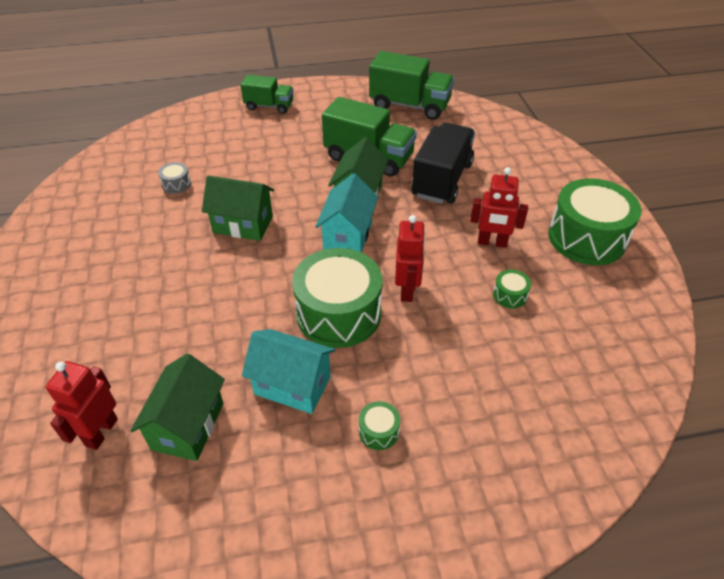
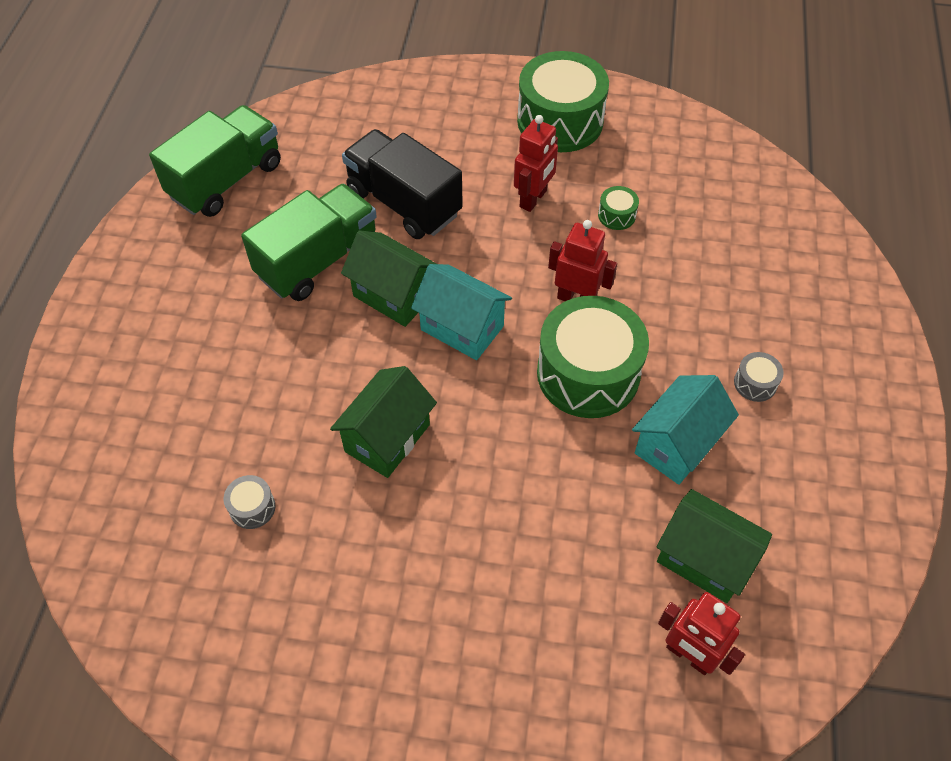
camera: 70 degrees left, 10 degrees up
(269, 106) = (117, 344): green truck -> none
(379, 431) = (755, 383): green drum -> grey drum

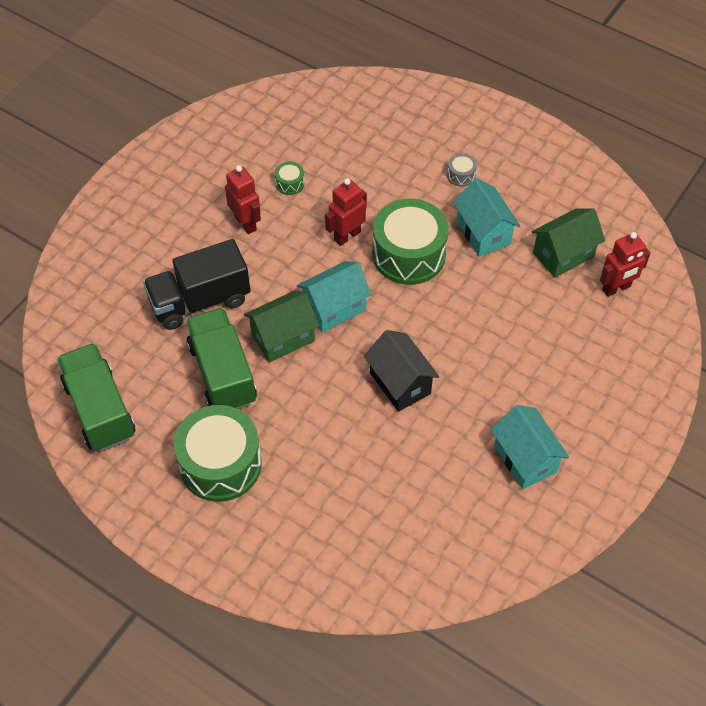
camera: 65 degrees left, 0 degrees up
(252, 507) = (414, 480): grey drum -> none
(336, 630) = (525, 459): none -> turquoise house
(387, 438) = (400, 383): green house -> black house
(560, 121) = (182, 177): green drum -> green drum (220, 464)

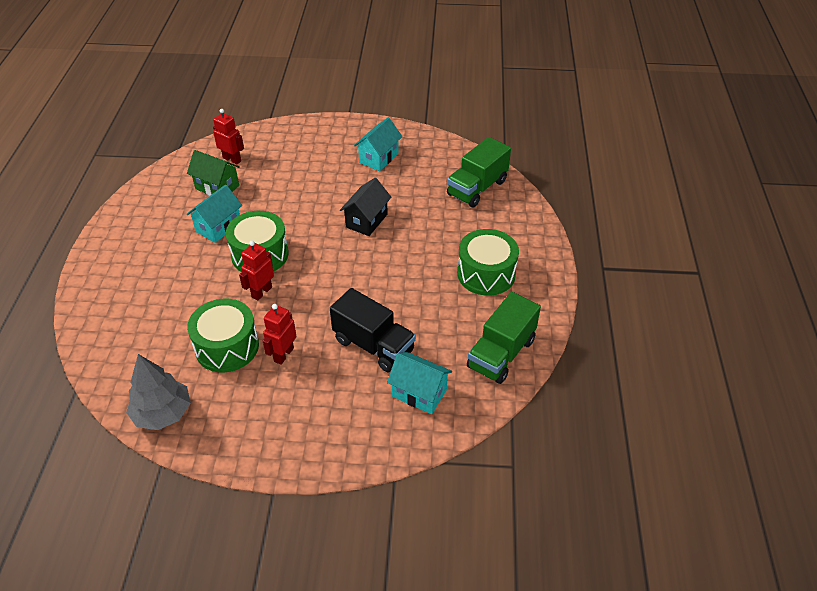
camera: 120 degrees left, 10 degrees down
(222, 373) = (423, 304): green truck -> green truck (477, 188)
(244, 117) = (163, 413): none -> grey tree
(283, 338) = (372, 287): green house -> none
(290, 183) = (227, 347): green drum -> green drum, size x2.44
(334, 308) = (330, 272): turquoise house -> turquoise house (419, 393)
(347, 236) = (261, 292): red robot -> red robot turned 105 degrees clockwise
(461, 175) = (168, 256): grey drum -> none

